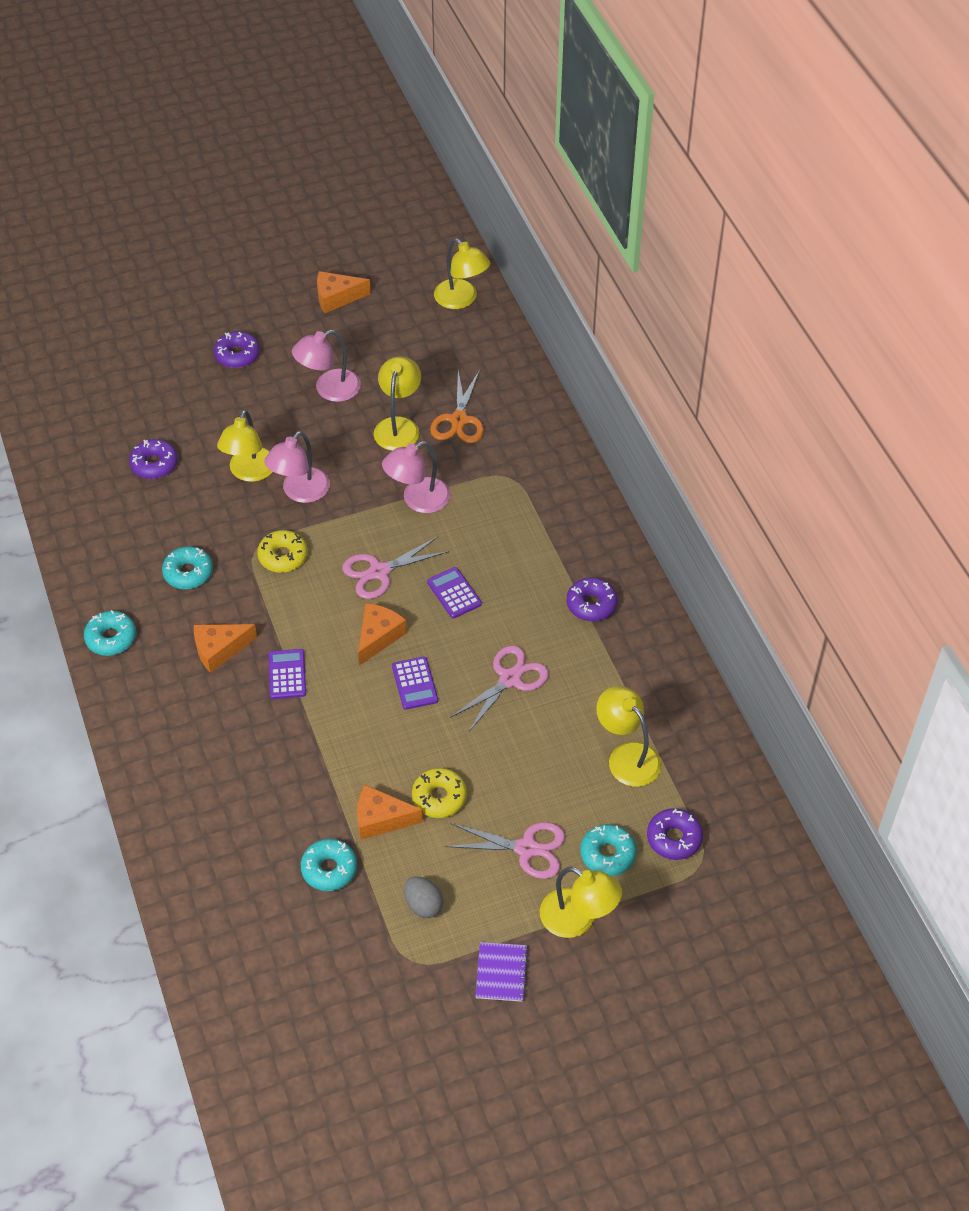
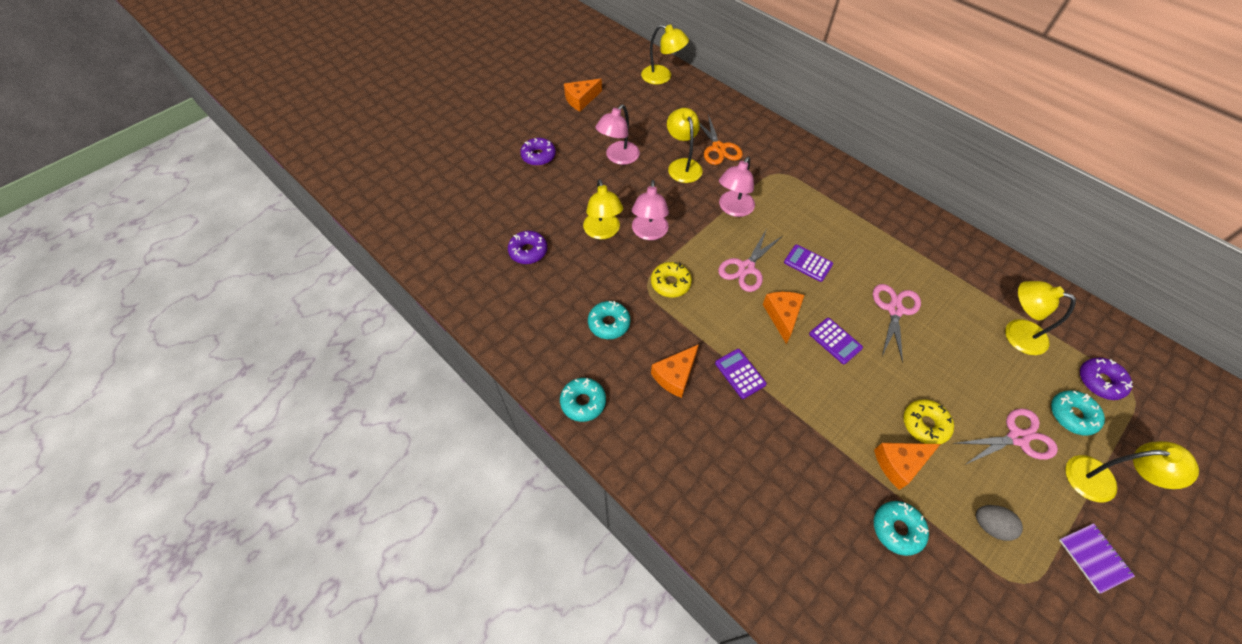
camera: 25 degrees left, 5 degrees up
(591, 604) = (900, 236): purple donut -> none

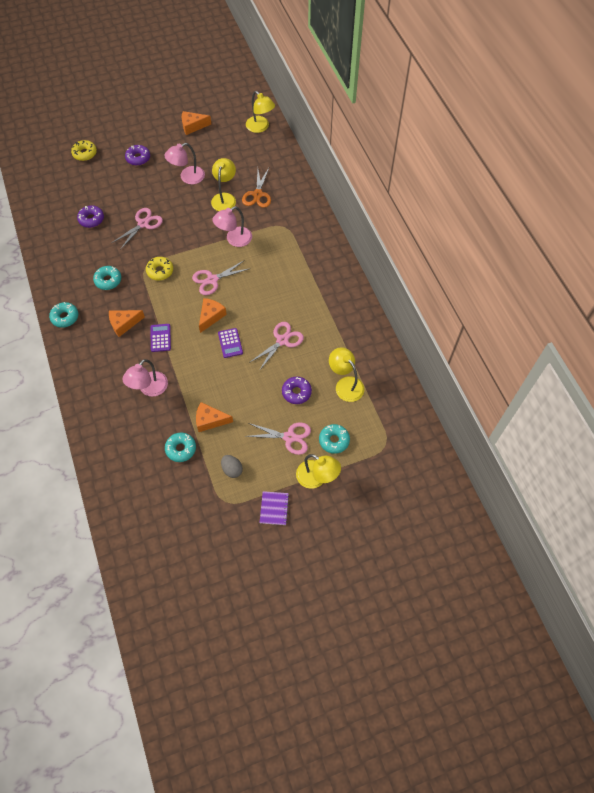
camera: 25 degrees right, 5 degrees up
(603, 232) = (143, 224): yellow lamp -> pink scissors
(649, 233) = (170, 235): pink lamp -> pink lamp (149, 389)
(808, 263) = (253, 292): purple calculator -> none
(924, 424) = (242, 408): yellow donut -> yellow donut (85, 153)
(1100, 381) = (370, 431): purple donut -> purple donut (296, 392)

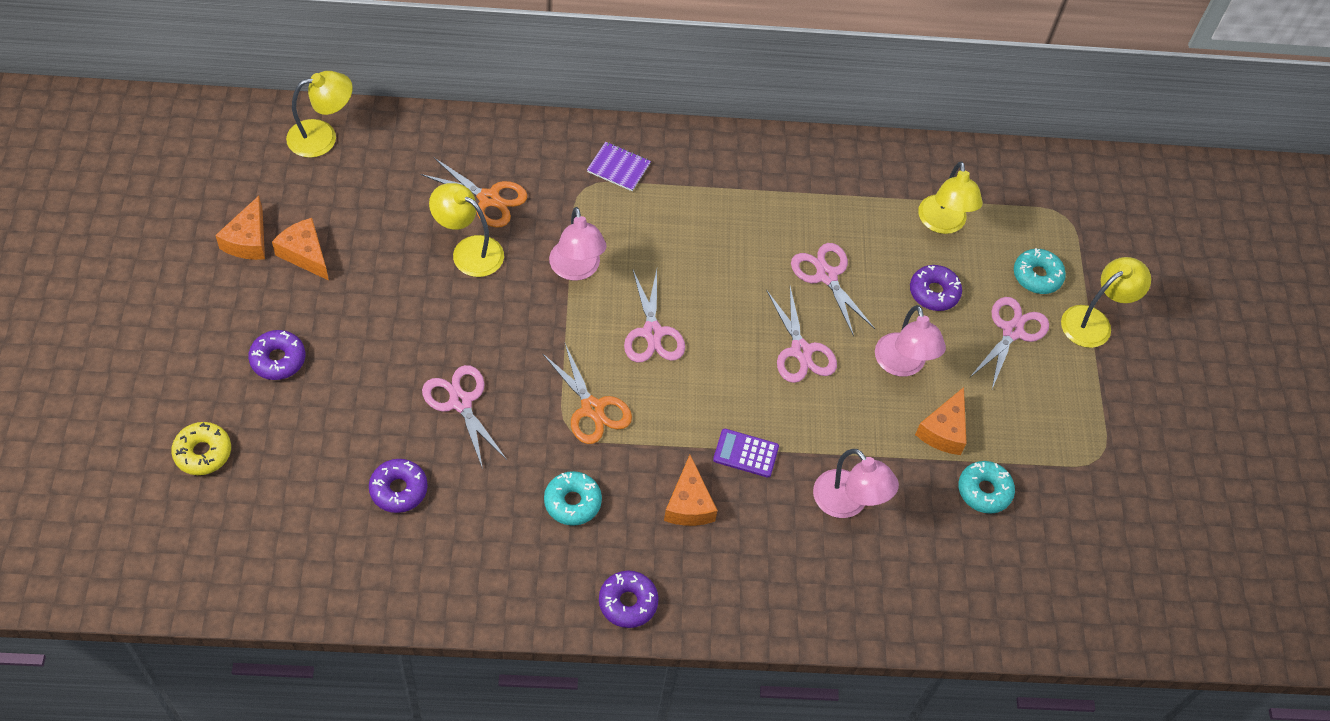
camera: 75 degrees left, 5 degrees down
(65, 317) = (628, 602): turquoise donut -> purple donut
(160, 271) = (592, 408): yellow donut -> orange scissors
(187, 177) = (382, 292): pink lamp -> pink lamp (902, 365)
(211, 316) = (732, 361): orange cheese -> orange cheese (305, 254)
(230, 343) = (801, 351): purple calculator -> pink scissors
(232, 469) = (1045, 429): grey egg -> none
(274, 508) = (1129, 395): purple notebook -> purple notebook (618, 168)
(345, 384) = (943, 223): yellow lamp -> yellow lamp turned 75 degrees counterclockwise

